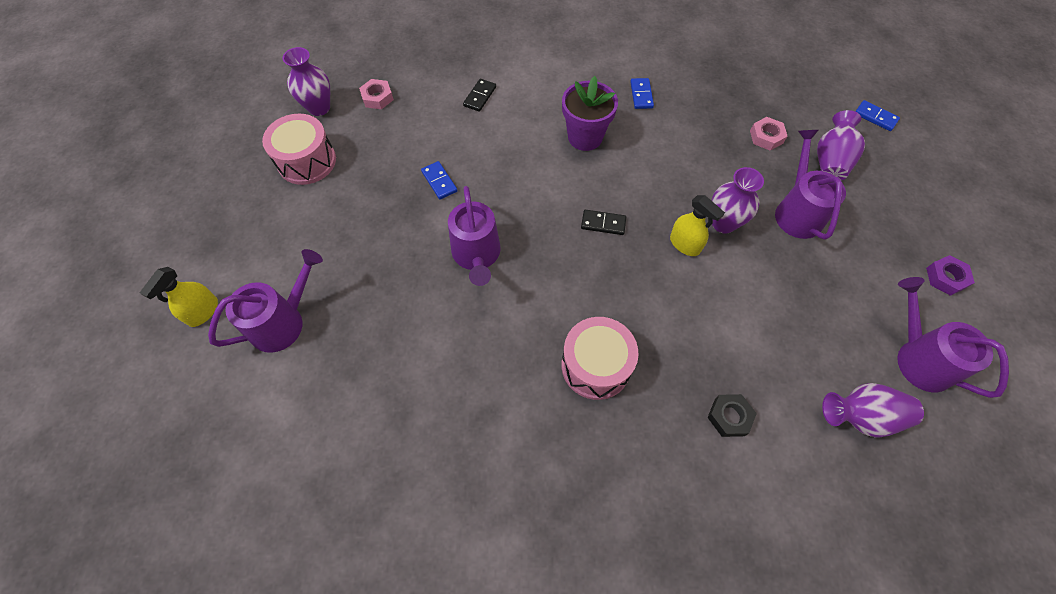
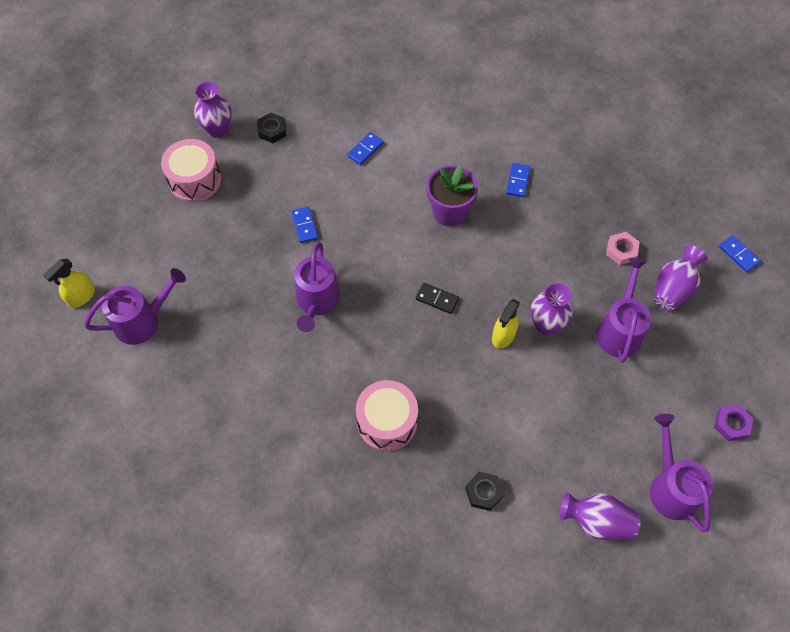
camera: 15 degrees right, 0 degrees up
(377, 97) = (272, 130): pink nut -> black nut
(479, 96) = (365, 149): black domino -> blue domino
(685, 244) = (503, 336): yellow spray bottle -> yellow spray bottle turned 60 degrees clockwise

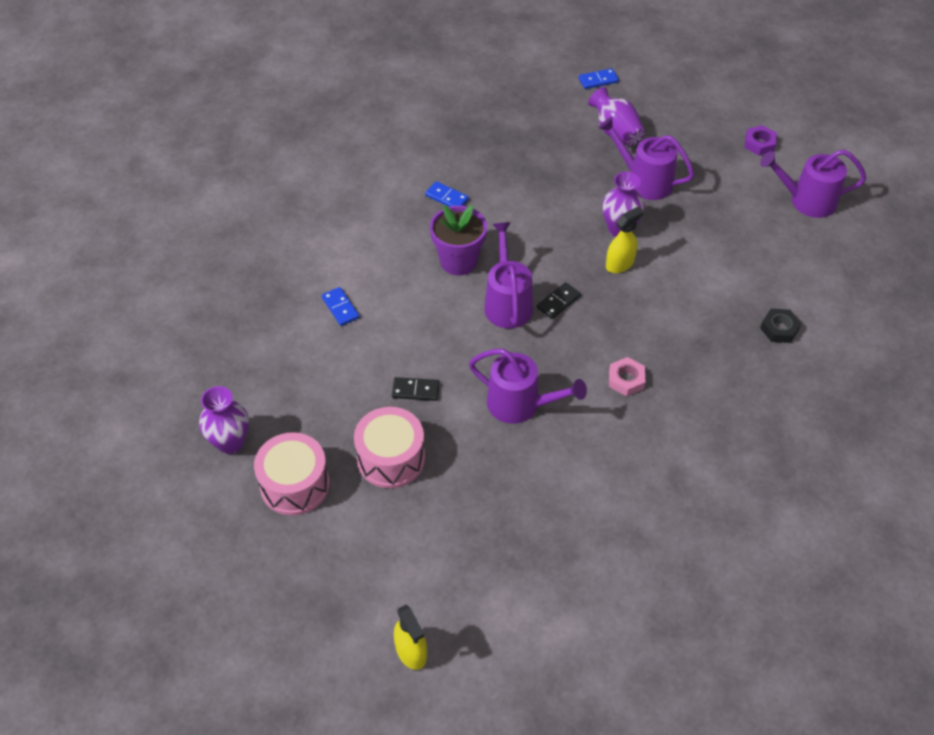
camera: 70 degrees left, 10 degrees down
(143, 321) = (476, 586): purple watering can -> purple watering can (507, 303)
(272, 130) = (264, 387): black nut -> none
(304, 226) = (415, 390): blue domino -> black domino
(387, 422) = (684, 383): pink drum -> pink drum (391, 458)
(503, 336) = (620, 264): yellow spray bottle -> yellow spray bottle turned 90 degrees counterclockwise
(596, 521) = (826, 259): purple vase -> none
(621, 250) = (561, 151): pink nut -> pink nut (626, 380)

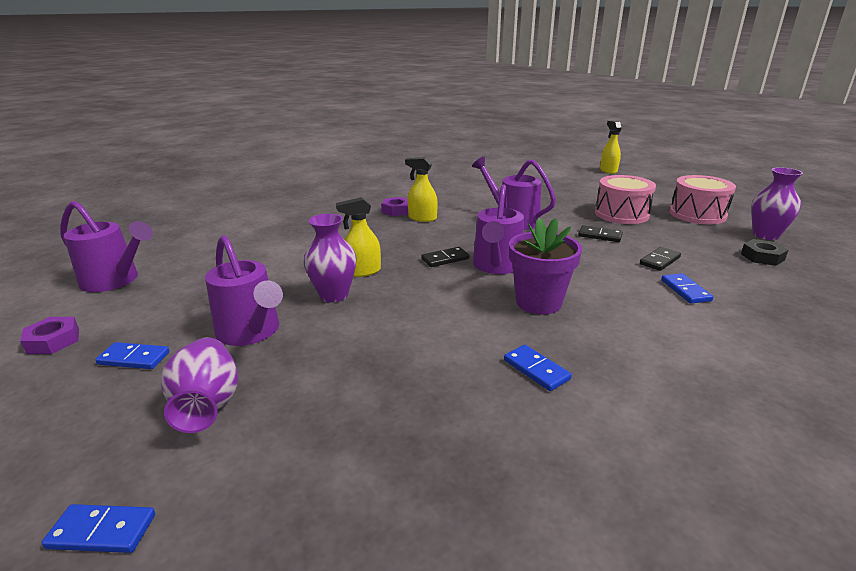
camera: 160 degrees left, 25 degrees down
(356, 352) = (660, 261): none -> black domino
(626, 380) = (422, 218): pink nut -> yellow spray bottle
(668, 392) = (396, 210): none -> purple nut
(692, 145) = (134, 358): none -> blue domino
(779, 329) = (279, 221): black nut -> black nut (762, 257)

